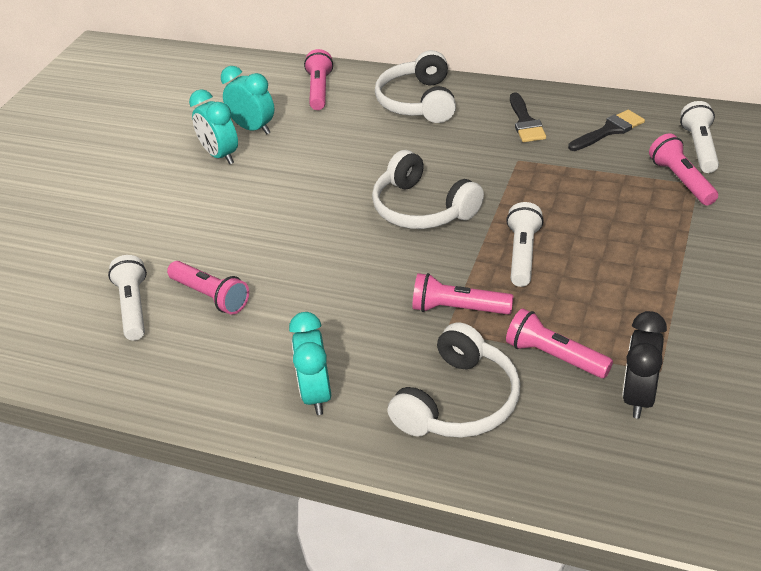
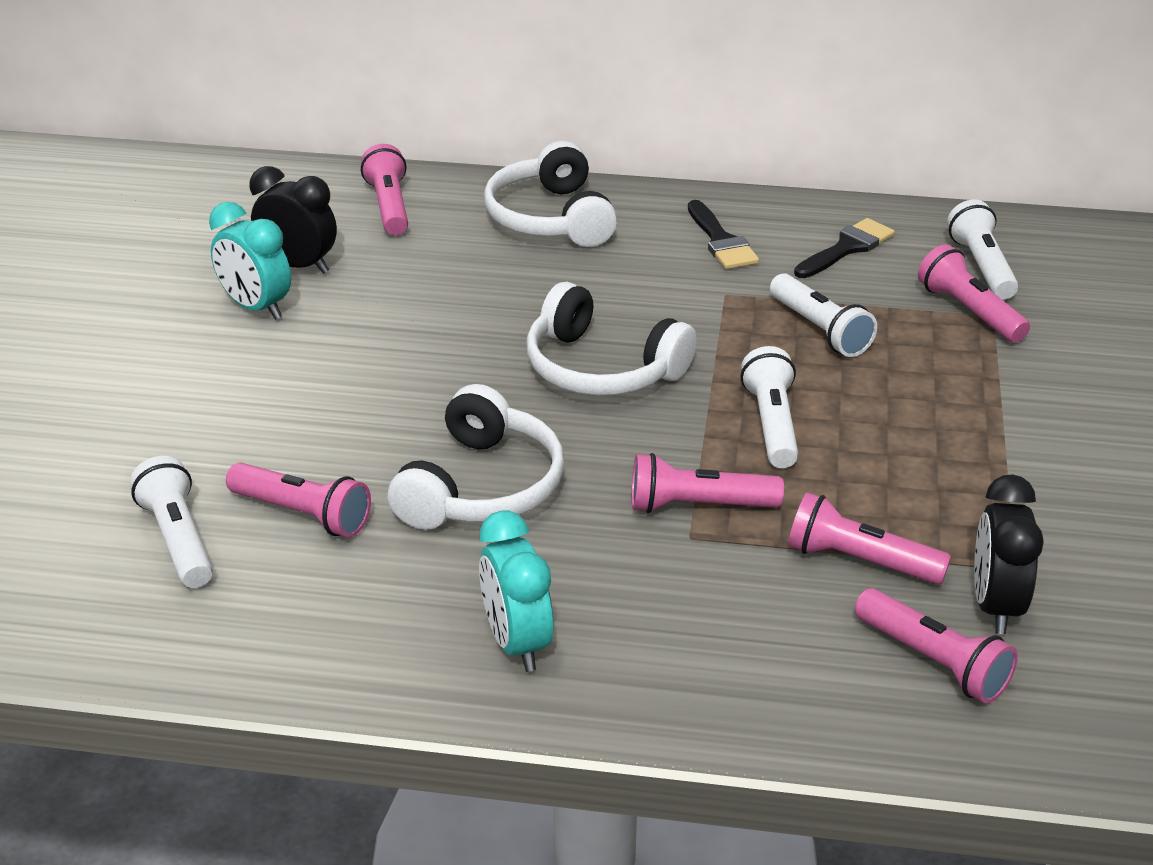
camera: 15 degrees left, 5 degrees down
(253, 128) = (298, 266): turquoise clock -> black clock
(458, 401) = (737, 634): white headphones -> white headphones (481, 487)
(574, 189) = (820, 330): none -> white flashlight
(584, 433) = (933, 661): none -> pink flashlight

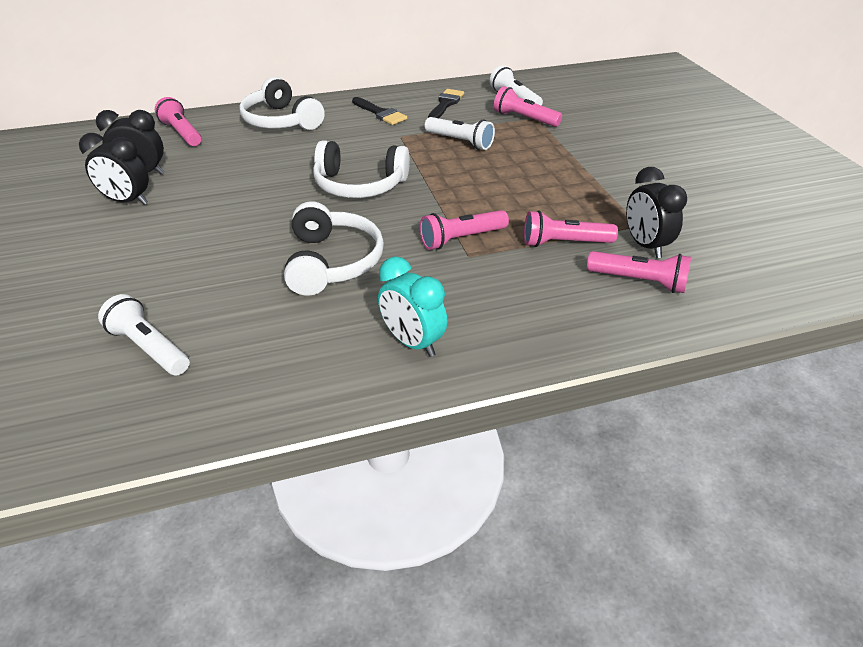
camera: 25 degrees left, 5 degrees up
(256, 308) = (127, 201): turquoise clock -> black clock
(302, 514) = (228, 308): pink flashlight -> none
(772, 424) = (469, 190): white flashlight -> none

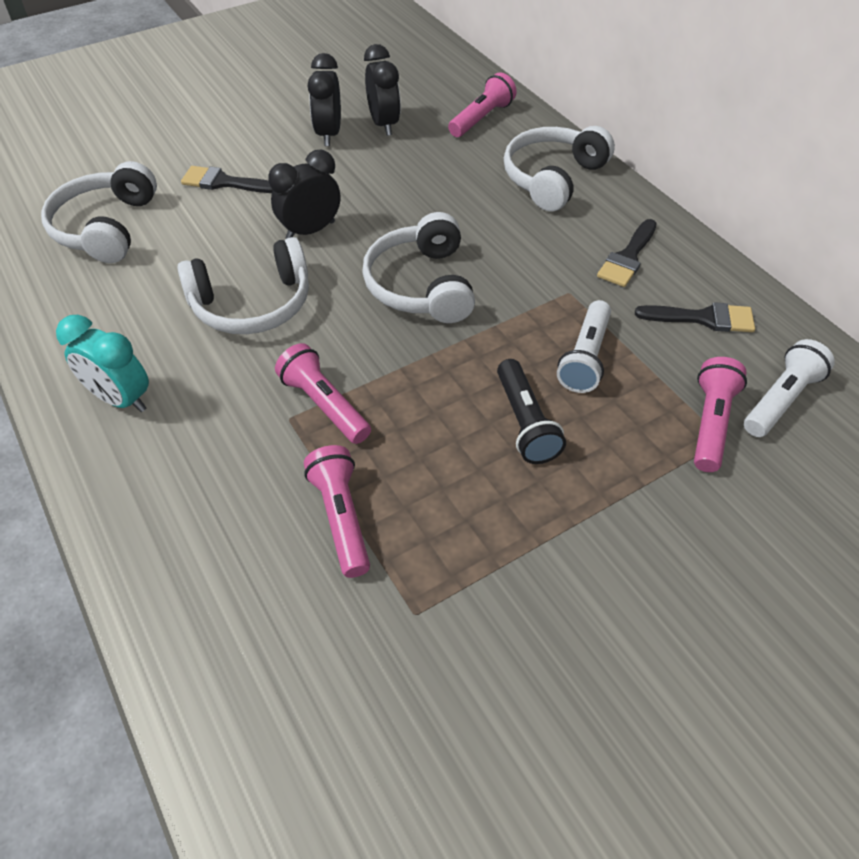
camera: 75 degrees right, 10 degrees up
(144, 265) = (224, 182): none -> black brush
(149, 348) = (106, 227): white flashlight -> white headphones
(412, 342) = (121, 399): turquoise clock -> turquoise clock turned 90 degrees counterclockwise
(505, 169) = (525, 422): none -> black flashlight
(639, 281) = (264, 618): pink flashlight -> none
(645, 245) = (359, 624): black clock -> black clock (310, 231)

